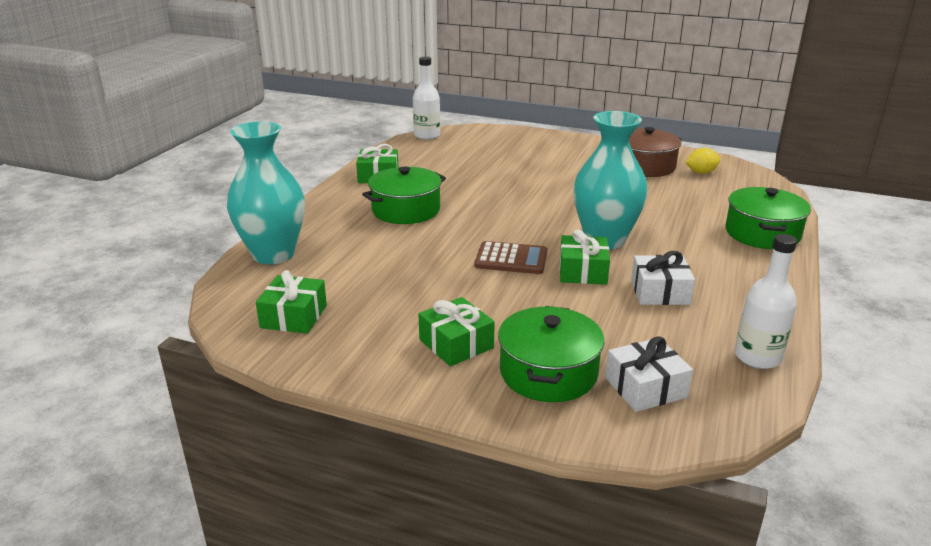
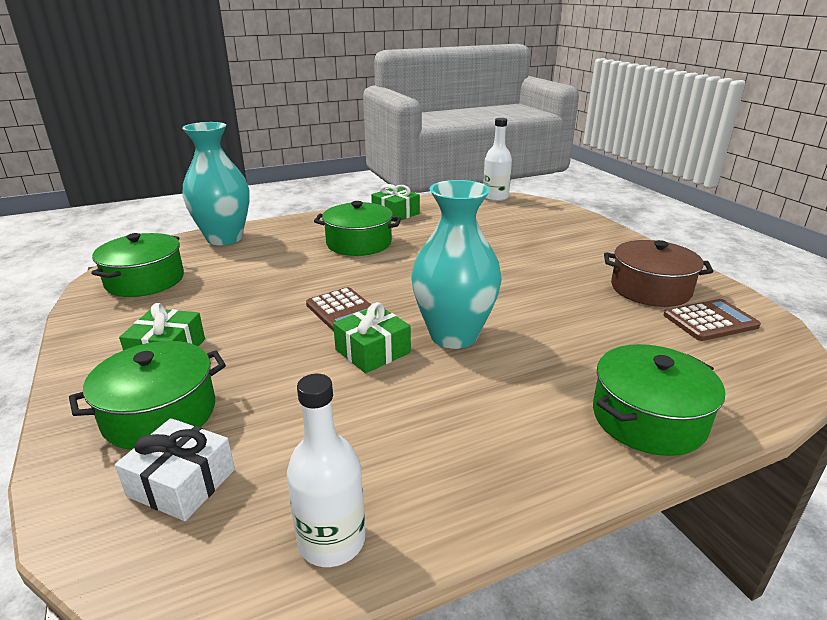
camera: 45 degrees right, 0 degrees up
(294, 316) = (145, 280): green gift -> green pot
(660, 292) = (394, 409): white gift -> none
(701, 172) = (710, 321): yellow lemon -> brown calculator

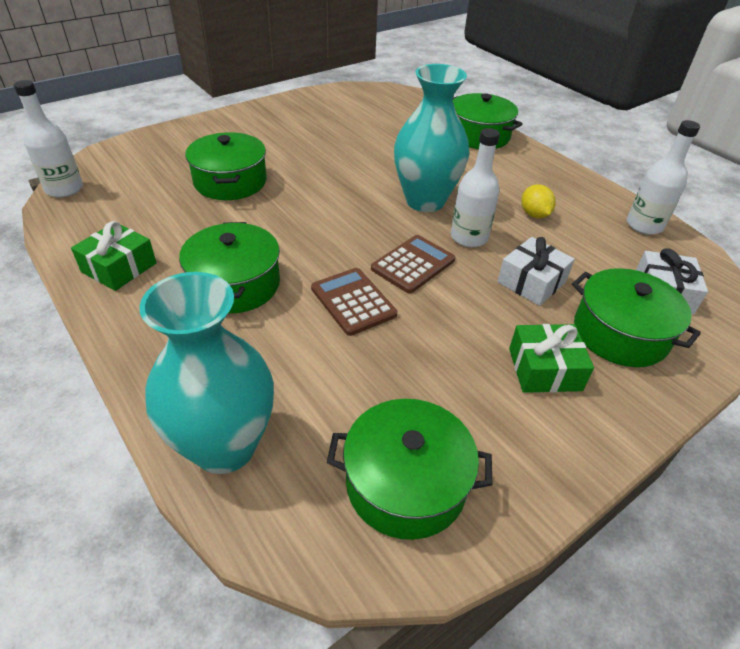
camera: 105 degrees left, 15 degrees up
(276, 375) = (531, 282): none -> white gift
(372, 351) = (469, 237): green gift -> white bottle
(402, 415) = (534, 214): none -> yellow lemon
(503, 244) = (230, 182): none -> green pot
(650, 289) = (315, 119): brown pot -> none
(710, 321) = (357, 106): brown calculator -> brown calculator (353, 301)

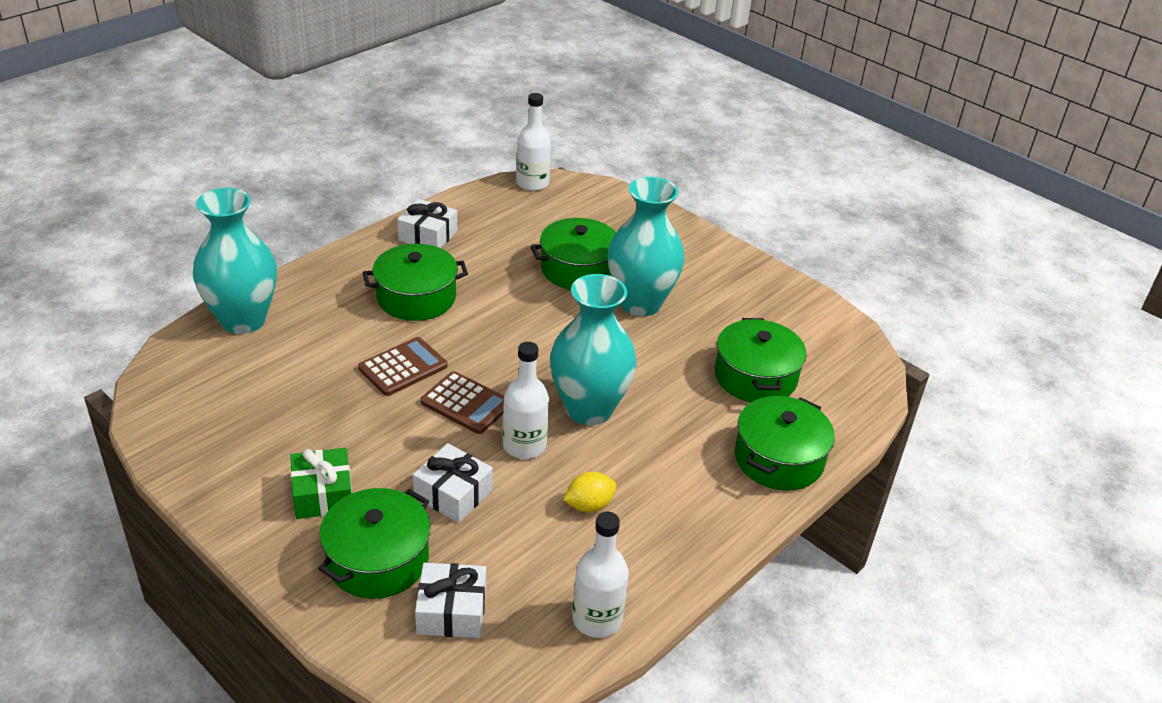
camera: 80 degrees right, 5 degrees down
(119, 267) = (428, 236): green gift -> white gift
(292, 159) = (640, 303): none -> turquoise vase
(406, 483) = (206, 408): green pot -> green pot (755, 377)

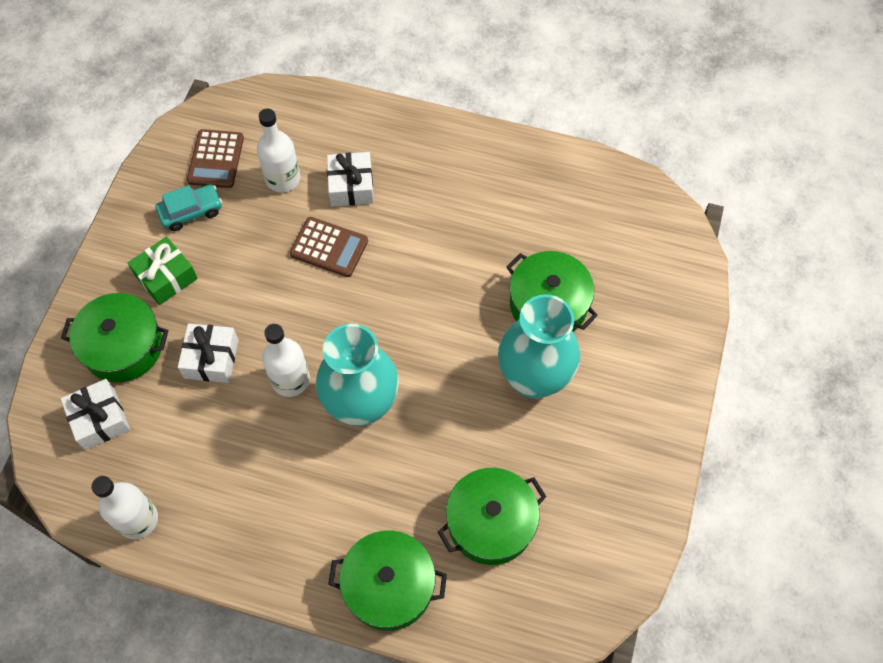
camera: 65 degrees right, 25 degrees up
(243, 320) = (316, 114): turquoise vase -> none
(262, 446) = (191, 212): none -> turquoise car
(416, 297) = (421, 207): green pot -> none
(428, 236) = (511, 167): white gift -> white gift (351, 186)
(466, 403) = (314, 313): brown calculator -> brown calculator (216, 159)
(532, 183) = (656, 200): white bottle -> white bottle (283, 179)
(589, 505) = (250, 459): yellow lemon -> none

